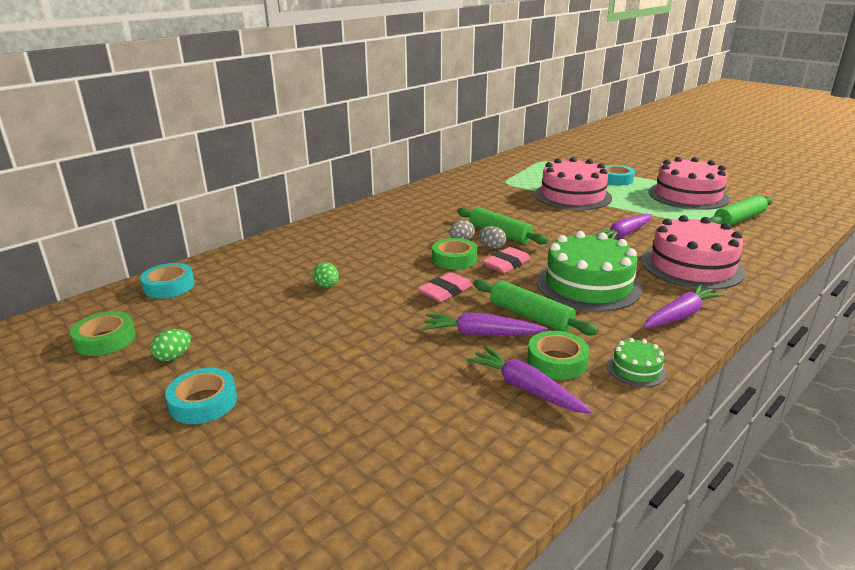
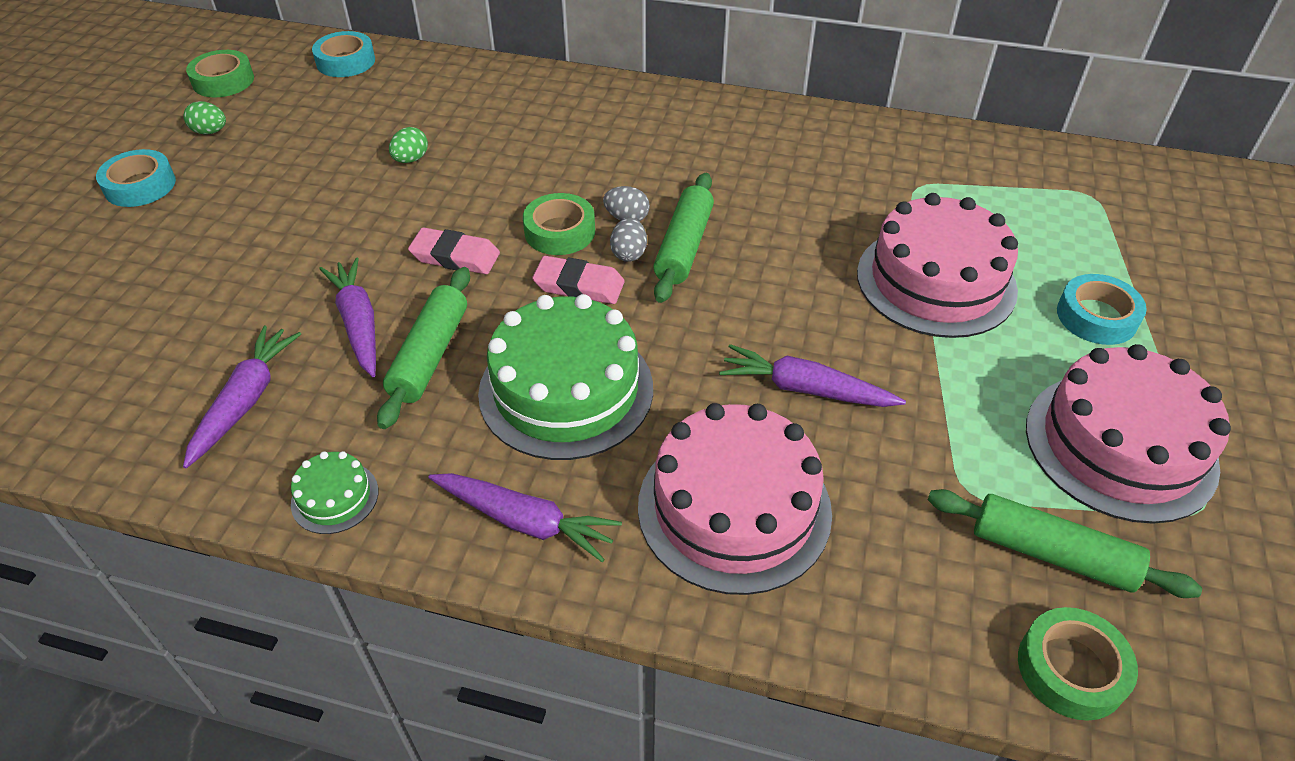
camera: 60 degrees right, 20 degrees up
(557, 361) = (321, 412): green tape -> green tape (1071, 669)

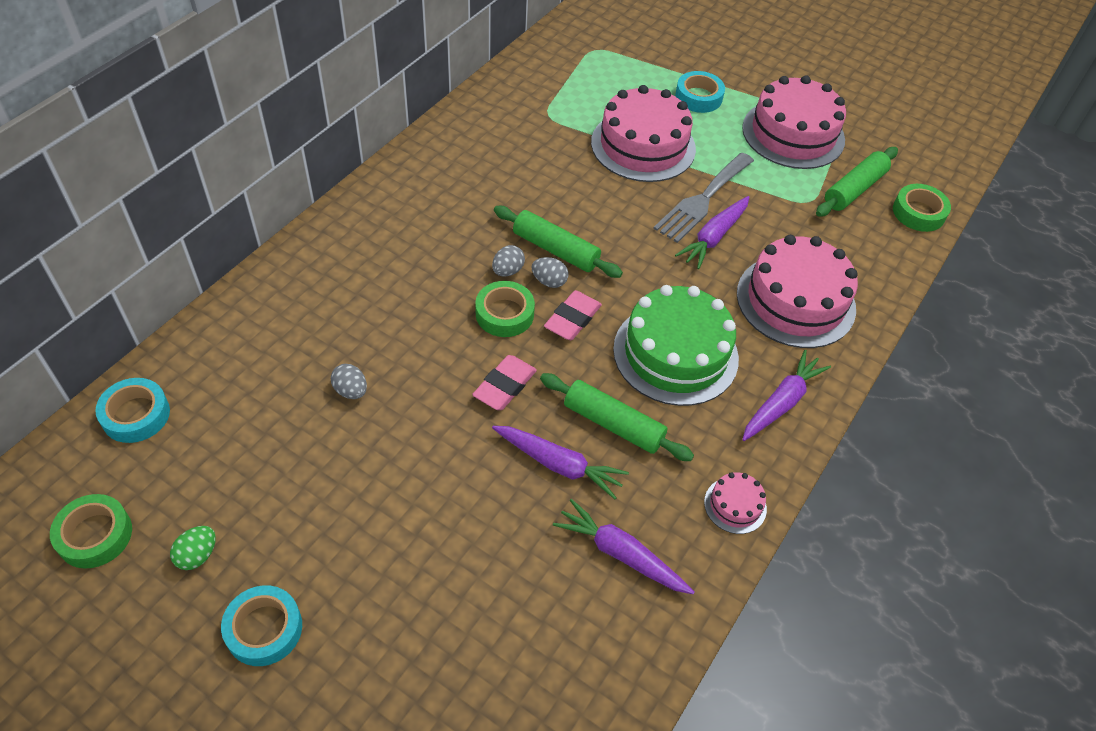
camera: 75 degrees left, 5 degrees up
(335, 497) = (735, 505): green cake -> pink cake
(358, 323) = (559, 465): purple carrot -> purple carrot turned 150 degrees counterclockwise
(411, 159) = (351, 391): green egg -> grey egg
(873, 363) = (702, 200): none -> grey fork

